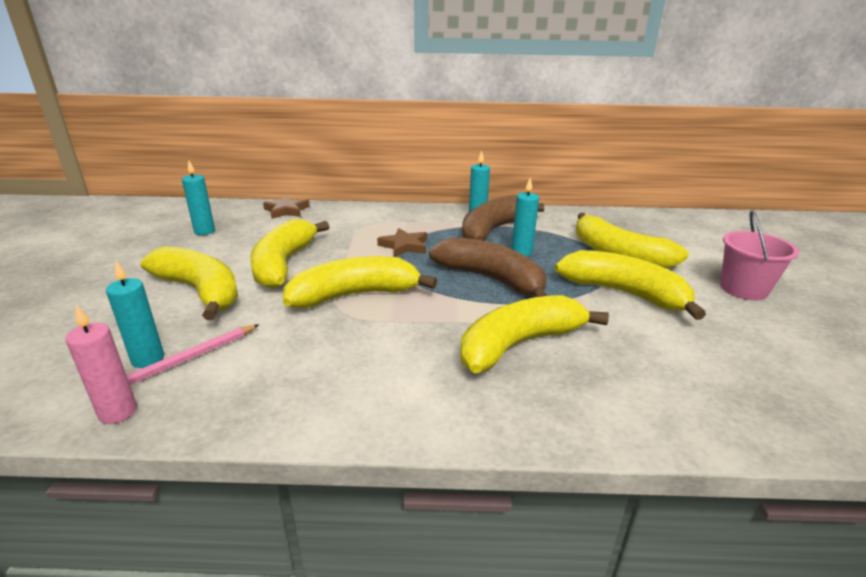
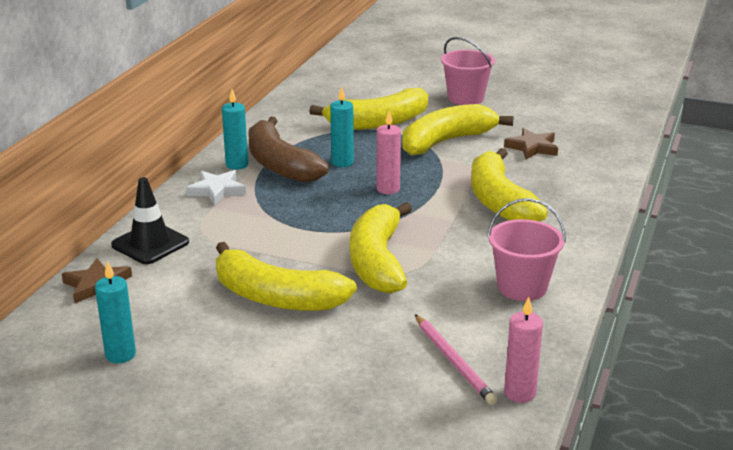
camera: 70 degrees left, 0 degrees up
(148, 359) = (441, 383): turquoise candle -> none
(200, 291) = (312, 355): yellow banana -> none
(334, 386) = (522, 287): none -> pink bucket
(344, 214) = (150, 244): none -> black traffic cone
(404, 246) = (282, 219): brown star -> brown star (532, 147)
(432, 218) = (217, 190): none -> white star
(491, 279) = (388, 189): brown banana -> pink candle

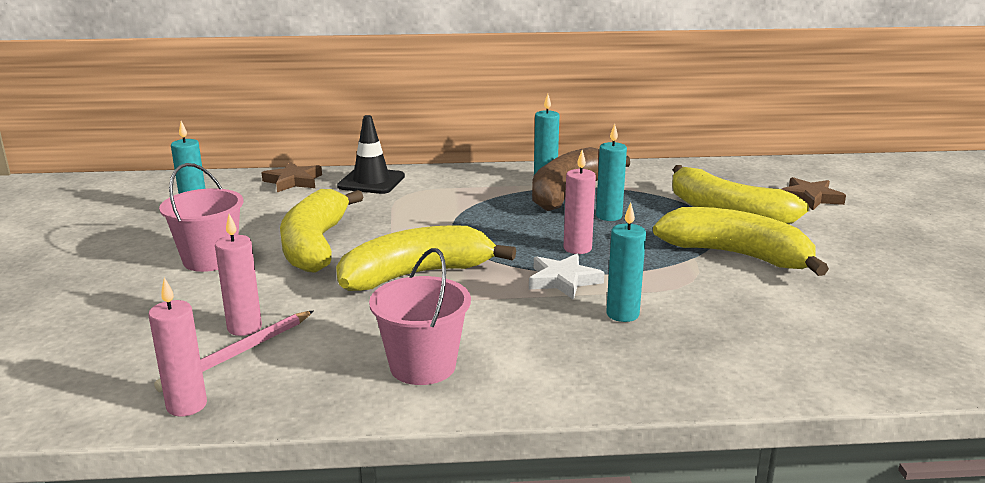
camera: 65 degrees right, 5 degrees down
(217, 190) = (488, 181): white star -> white star (563, 280)
(412, 353) = (244, 328): none -> pink candle
(466, 98) = (874, 243): pink bucket -> pink bucket (210, 259)
(499, 201) = (622, 314): yellow banana -> turquoise candle
(532, 147) = (802, 309): brown star -> brown star (810, 198)

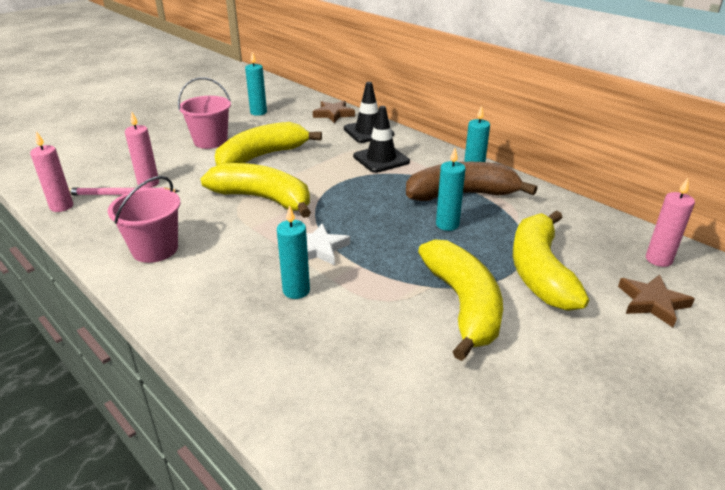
camera: 50 degrees right, 10 degrees up
(441, 197) = (381, 159): none -> black traffic cone
(577, 248) = (374, 234): pink candle -> pink candle (658, 260)

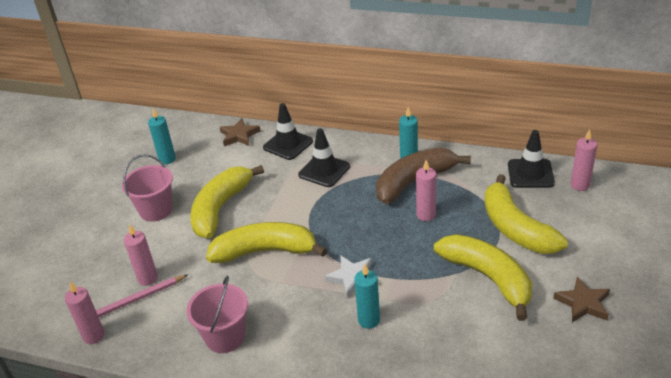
camera: 25 degrees left, 5 degrees up
(447, 225) = (426, 215): turquoise candle -> pink candle
(602, 229) = (530, 174): none -> black traffic cone
(652, 303) = (596, 222): brown star -> brown star (583, 303)

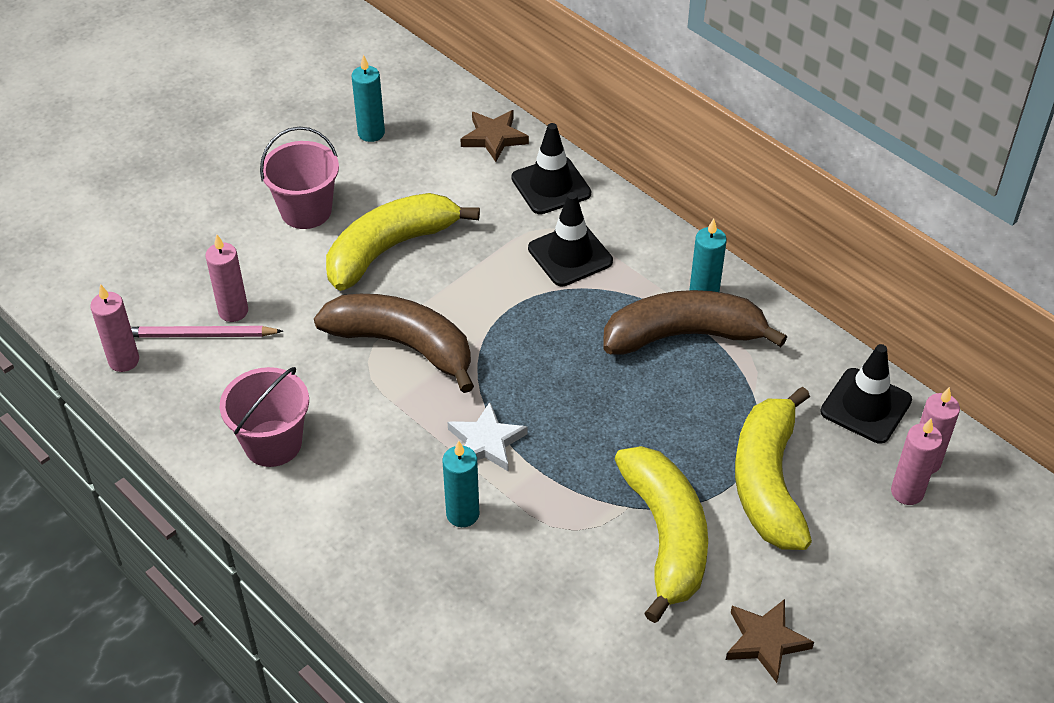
camera: 25 degrees right, 10 degrees up
(265, 251) = (403, 345): yellow banana -> brown banana
(426, 215) = (658, 397): pink candle -> pink candle (907, 492)

